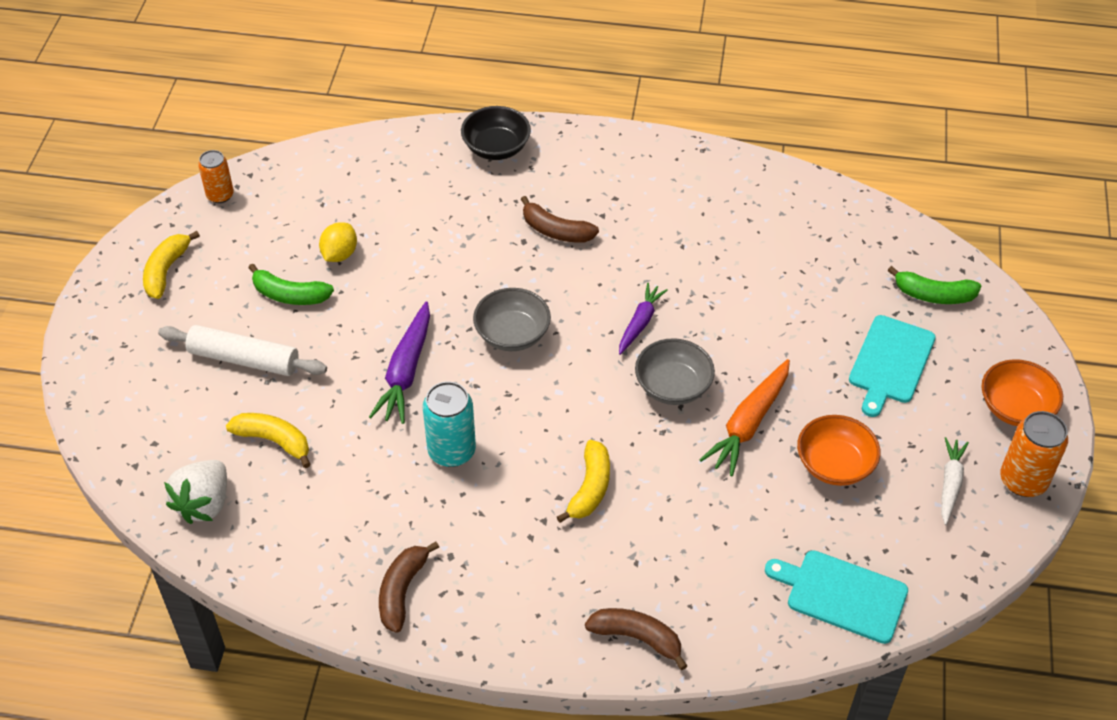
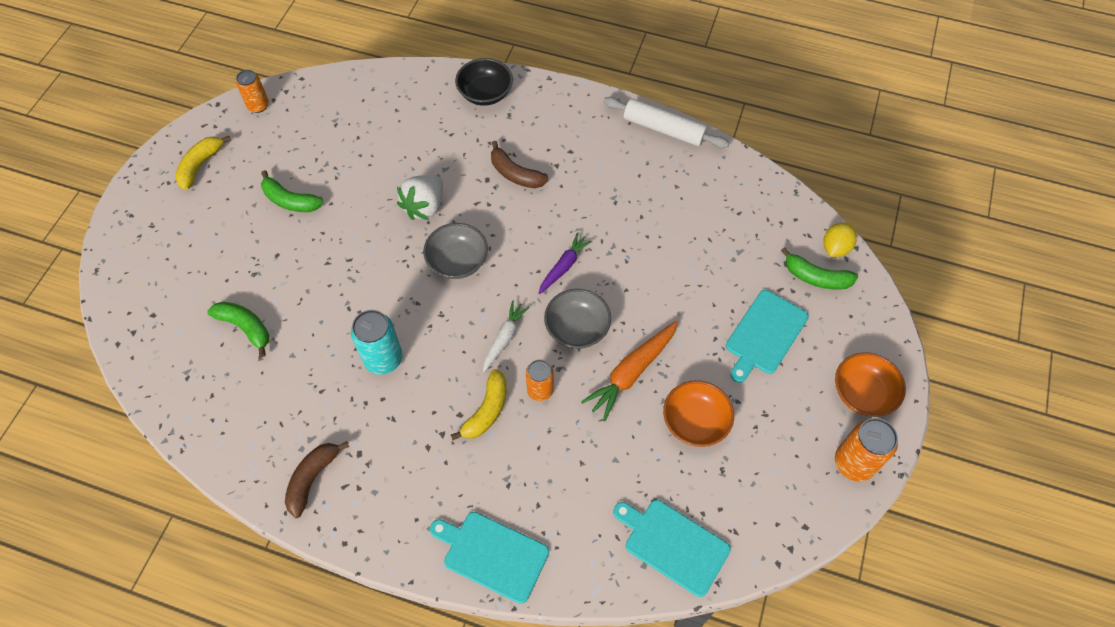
camera: 10 degrees right, 10 degrees up
(204, 503) = (177, 374): white strawberry -> white strawberry (424, 206)
(244, 359) = (240, 251): white rolling pin -> white rolling pin (664, 129)
(274, 441) = (245, 327): yellow banana -> green banana
(339, 254) = (338, 170): yellow lemon -> yellow lemon (835, 248)
(406, 371) = (364, 281): purple carrot -> none
(637, 638) = (492, 555): brown banana -> turquoise cutting board
(647, 458) = (540, 390): none -> orange can
(950, 484) = (790, 456): white carrot -> white carrot (504, 339)

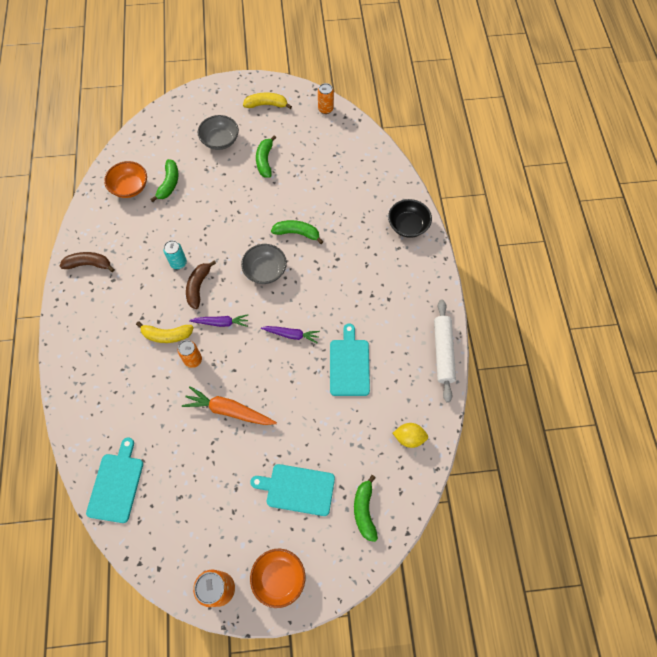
camera: 65 degrees right, 5 degrees up
(383, 359) = (178, 263): turquoise can -> turquoise can, size x0.66
(424, 206) = (297, 233): white strawberry -> green banana
(492, 555) = (75, 380): turquoise cutting board -> turquoise cutting board (349, 365)
(504, 339) = (221, 323): white carrot -> purple carrot
(515, 174) = (351, 273): brown banana -> brown banana (198, 287)
(577, 328) = (247, 363): grey bowl -> grey bowl (220, 141)
(695, 422) = (208, 466): orange bowl -> orange bowl (130, 187)
(835, 248) = (399, 517): yellow lemon -> yellow lemon (409, 438)

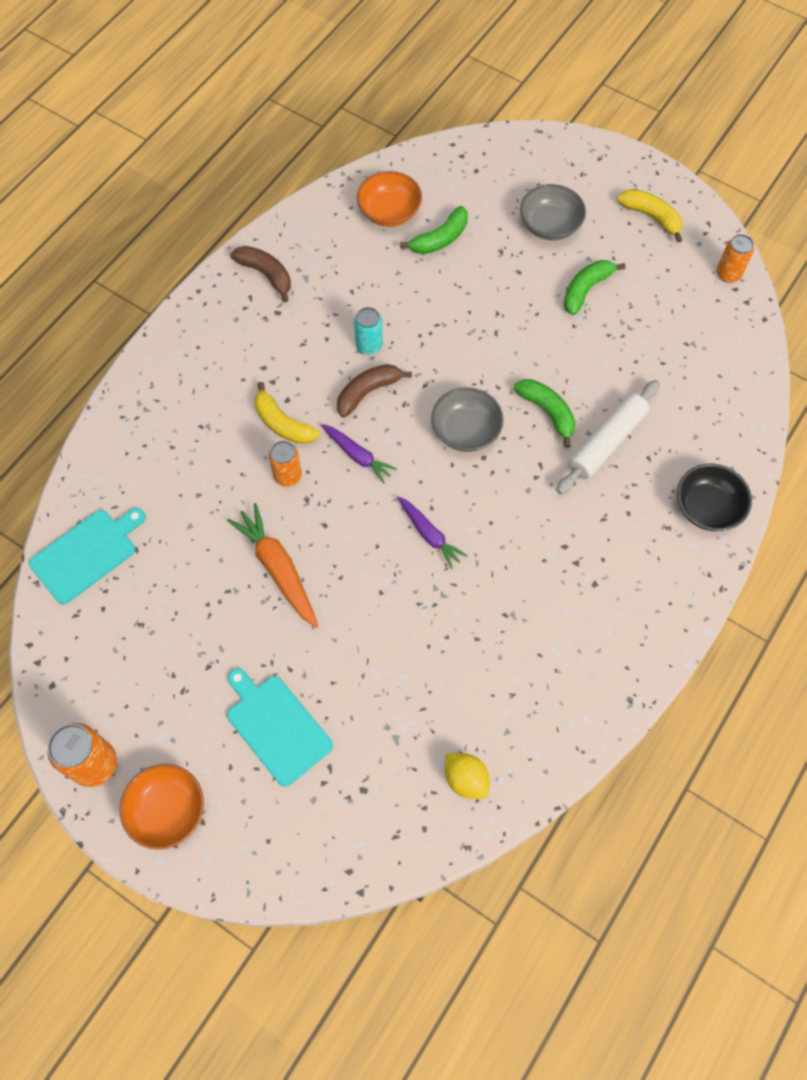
camera: 40 degrees right, 0 degrees up
(349, 365) = (469, 627): turquoise cutting board -> none
(364, 510) = (332, 819): green banana -> none
(443, 352) = (607, 708): white rolling pin -> white rolling pin (607, 442)

